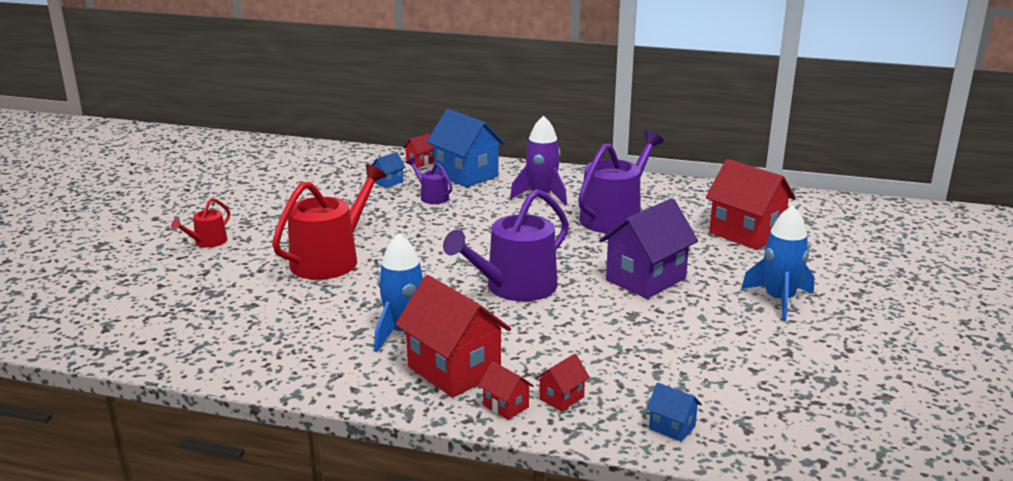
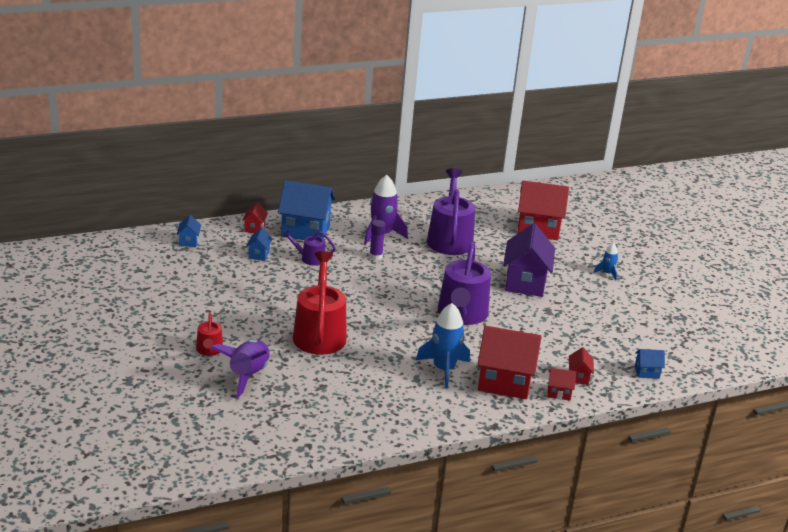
camera: 40 degrees left, 5 degrees up
(201, 273) = (248, 376): none -> purple rocket
(343, 158) = (189, 241): none -> blue house
(504, 211) = (375, 256): none -> purple glue stick
(779, 300) = (607, 273): blue rocket -> blue rocket, size x0.52

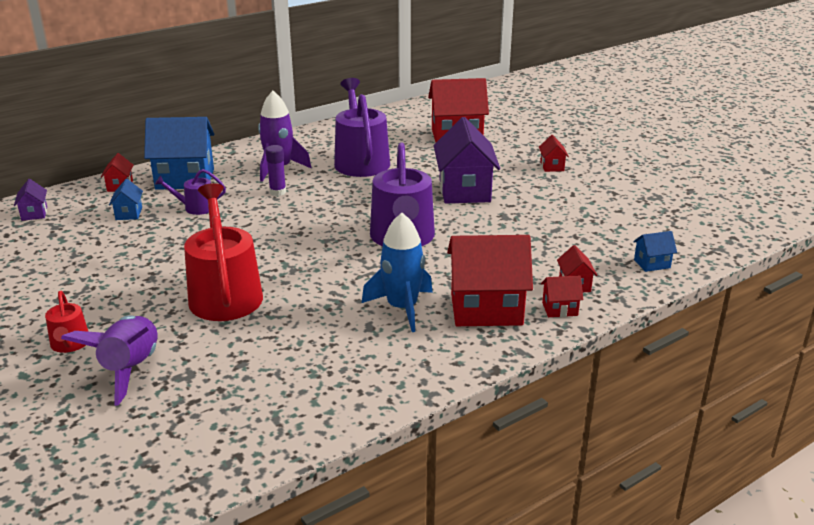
camera: 10 degrees left, 0 degrees up
(189, 241) = (34, 213): blue house -> purple house
(607, 273) = (552, 166): blue rocket -> red house

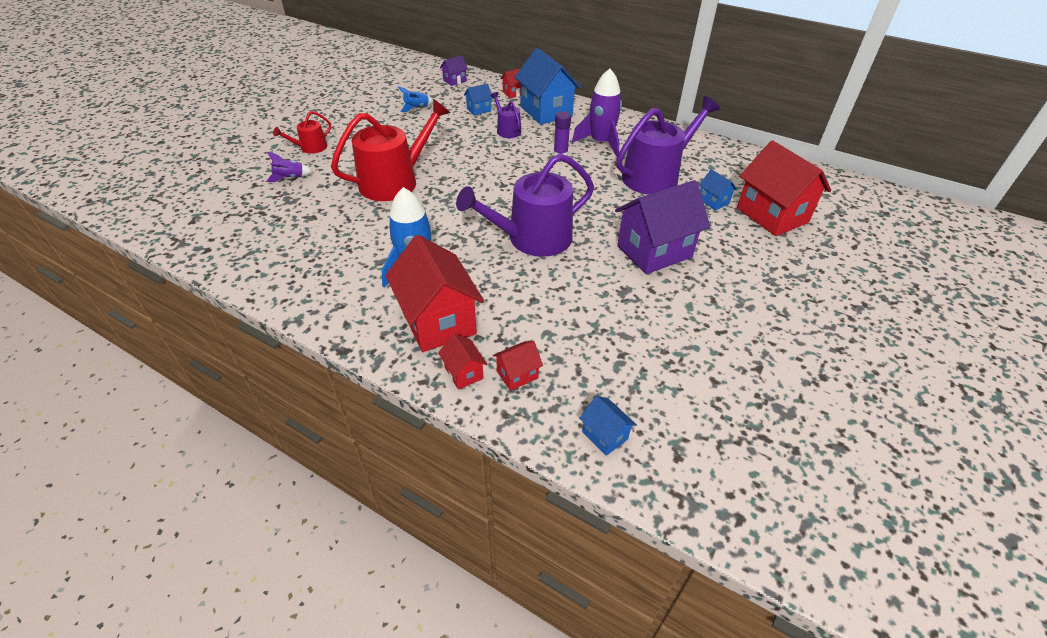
camera: 65 degrees right, 15 degrees up
(69, 251) = (416, 108): none -> blue rocket
(130, 369) = (290, 178): purple rocket -> purple rocket, size x0.52
(419, 150) = (713, 201): none -> blue house
(552, 166) = (773, 300): red house -> none

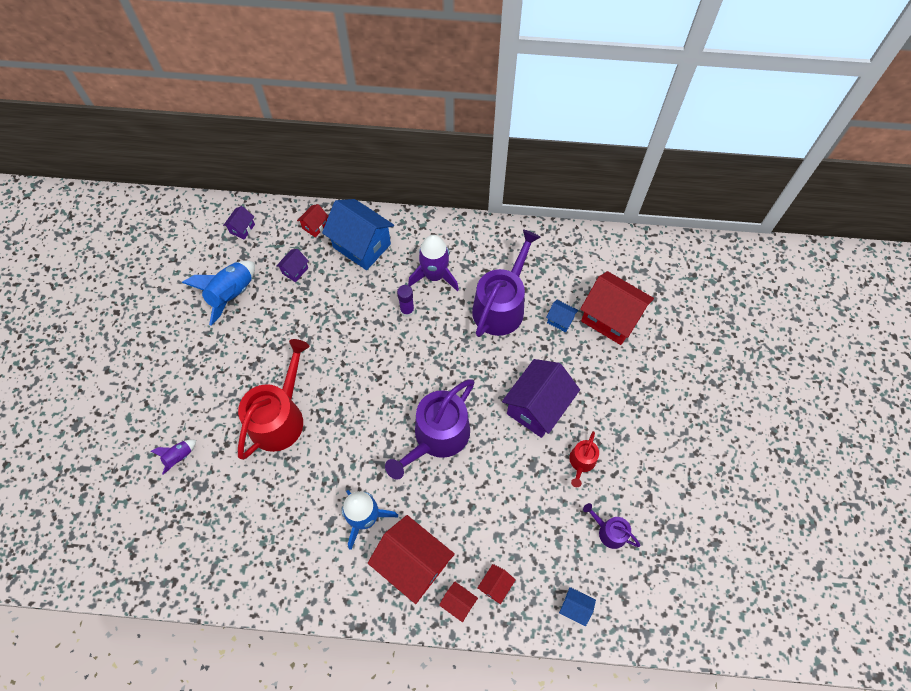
camera: 25 degrees left, 20 degrees up
(310, 148) = (167, 405): red watering can -> red watering can (581, 462)
(416, 108) = (231, 294): blue rocket -> blue rocket, size x1.93
(479, 110) = (295, 270): blue house -> purple house
(507, 130) = (340, 293): purple watering can -> purple watering can (609, 531)

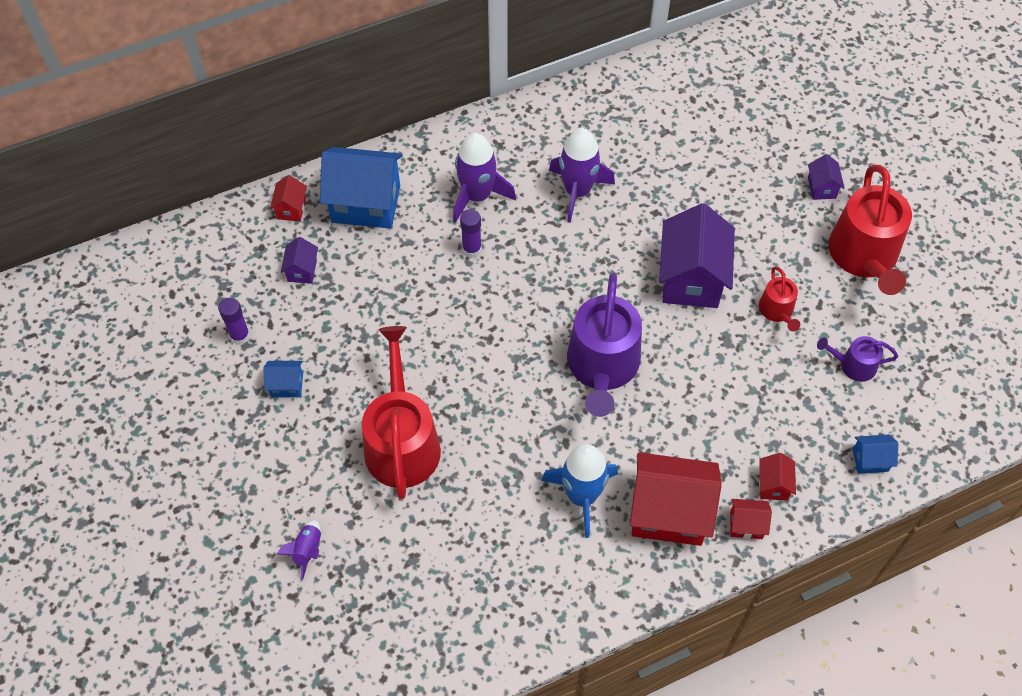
camera: 30 degrees left, 5 degrees down
(231, 294) = (240, 336): blue rocket -> purple glue stick
(242, 228) = (198, 254): purple house -> purple house (821, 188)
(501, 305) = (577, 191): purple watering can -> purple rocket
(560, 320) = (653, 176): blue house -> blue house (287, 385)
(610, 318) = (707, 147): red house -> none
(670, 456) = (864, 257): none -> red watering can

